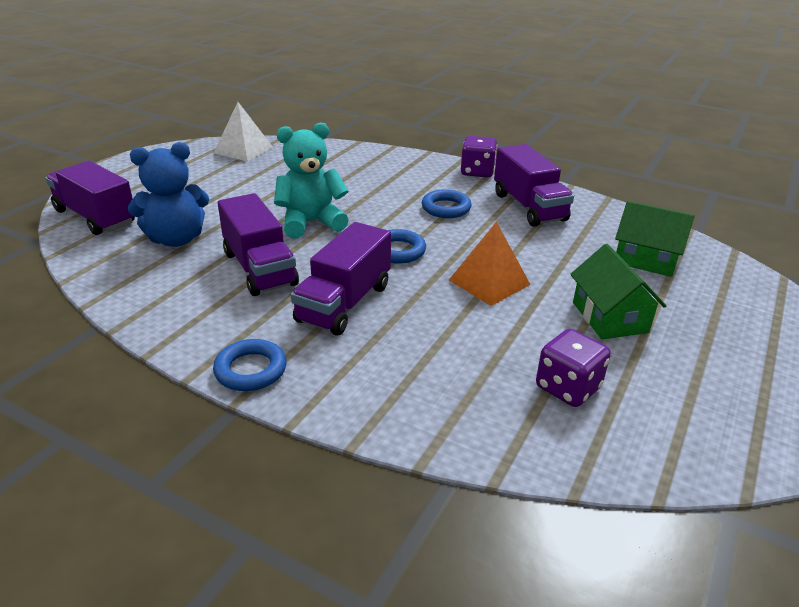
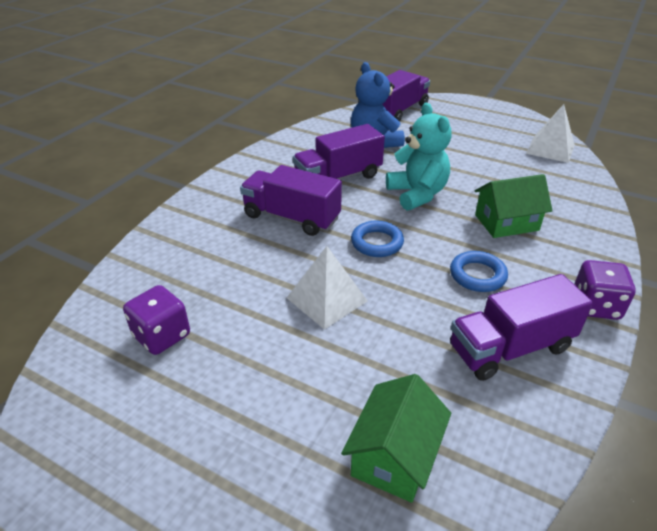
camera: 90 degrees right, 5 degrees up
(250, 370) = (218, 186): blue ring -> none
(489, 282) = (327, 299): orange pyramid -> white pyramid
(609, 317) = (262, 386): green house -> green house (506, 222)

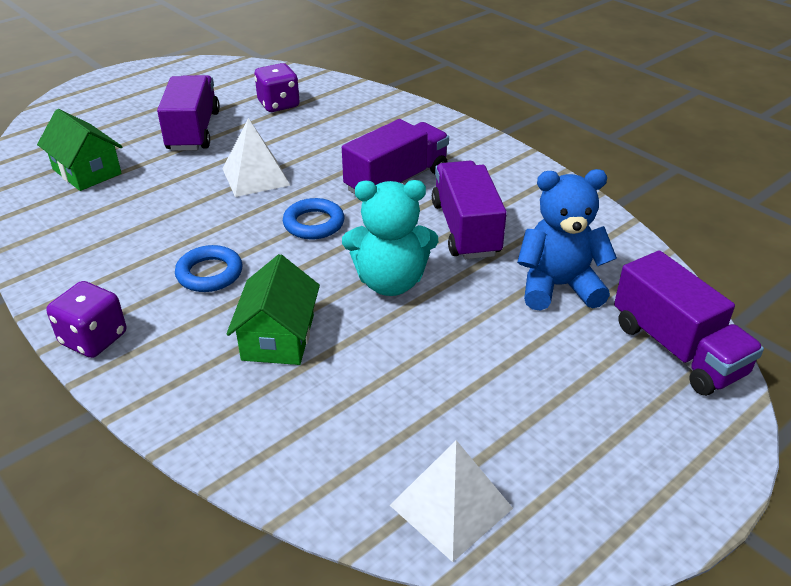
camera: 110 degrees right, 0 degrees up
(510, 348) = (108, 256): purple truck -> purple truck (193, 131)

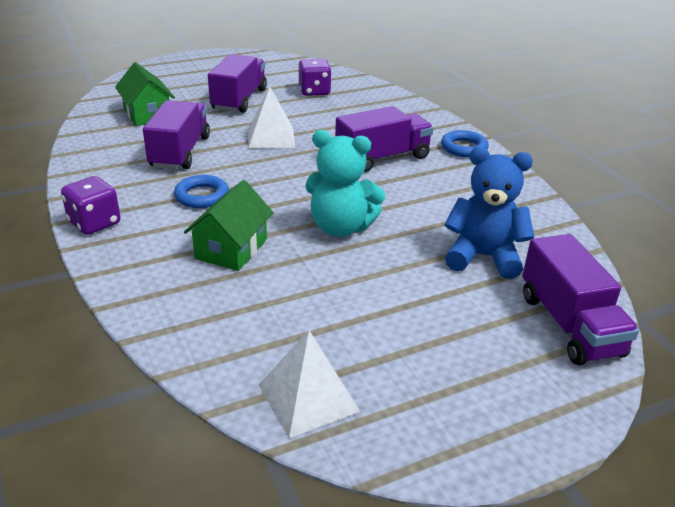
camera: 15 degrees right, 5 degrees down
(314, 223) = (300, 176): blue ring -> blue ring (464, 148)
(465, 229) = (423, 201): purple truck -> purple truck (180, 152)

